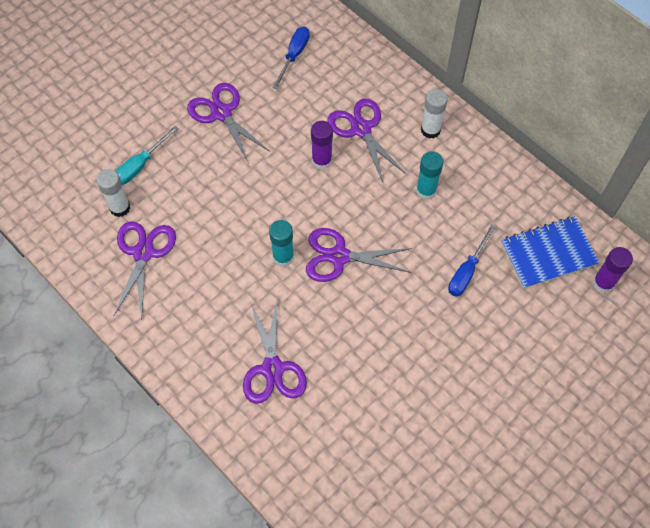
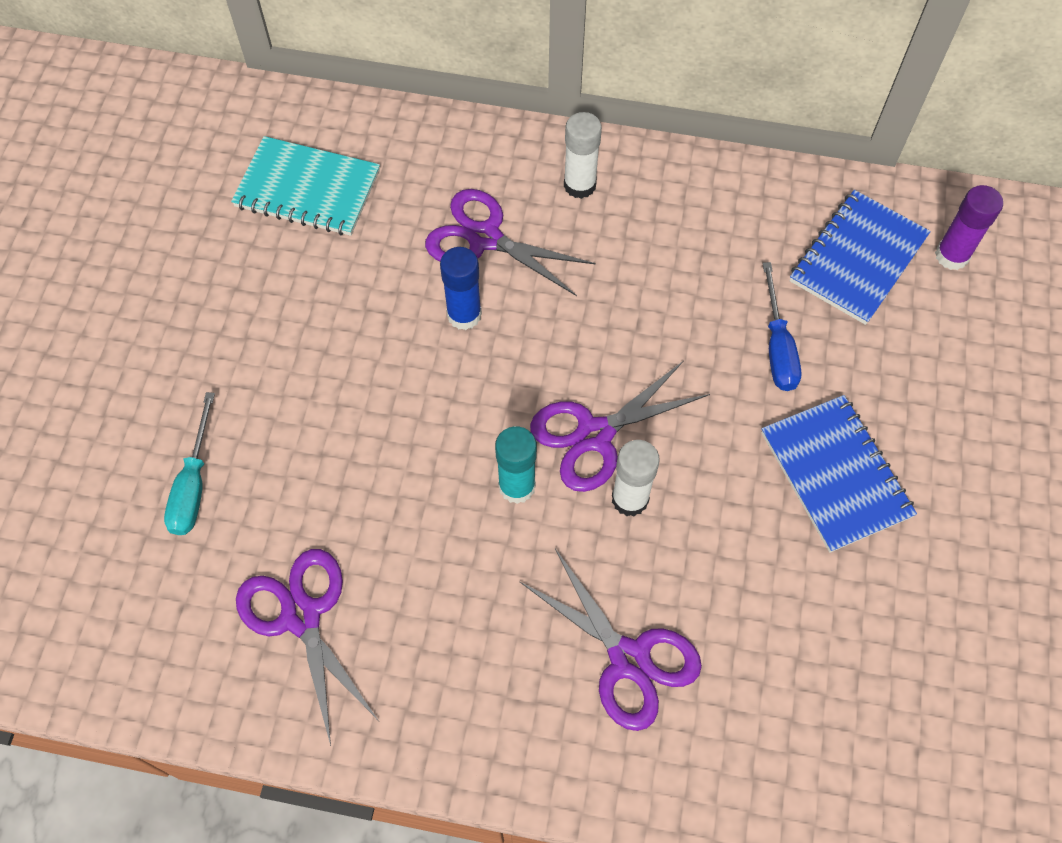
camera: 35 degrees left, 0 degrees up
(120, 207) = (210, 570): white glue stick -> white glue stick (630, 499)
(221, 113) = (262, 333): purple scissors -> none
(294, 56) = (307, 189): blue screwdriver -> turquoise notebook
(322, 161) = (464, 315): purple glue stick -> blue glue stick
(426, 191) = (639, 271): turquoise glue stick -> none
(444, 351) = (835, 474): none -> blue notebook

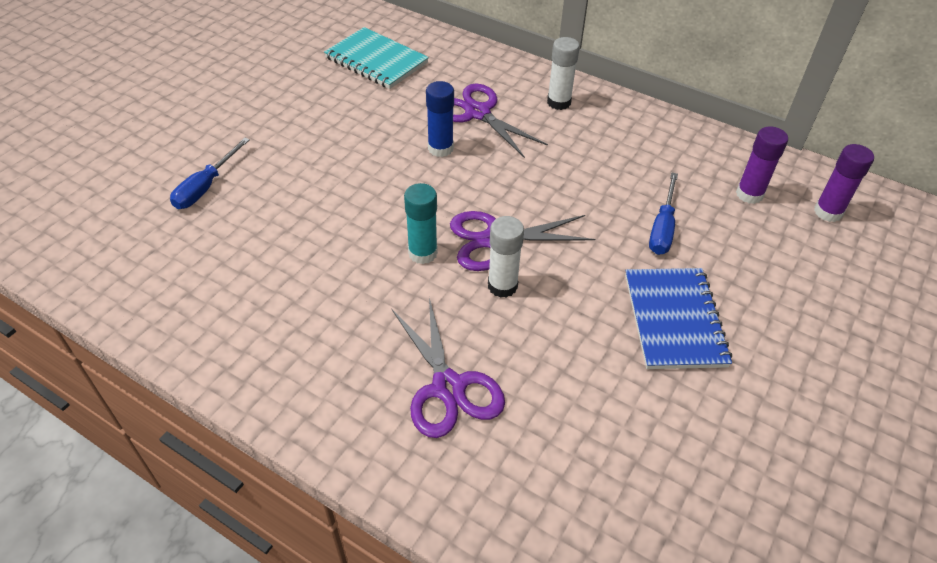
camera: 20 degrees right, 15 degrees down
(193, 485) = (206, 187): turquoise screwdriver -> blue screwdriver
(301, 616) = (227, 281): purple scissors -> none
(858, 259) = (749, 194): blue notebook -> purple glue stick

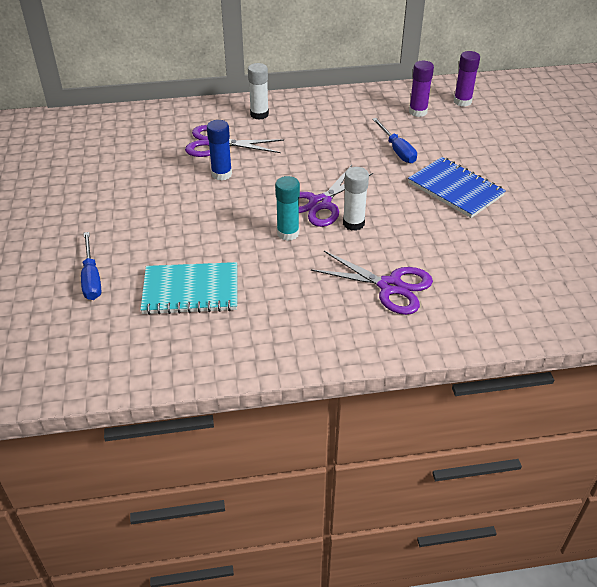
camera: 40 degrees left, 5 degrees down
(376, 60) = (106, 145): turquoise notebook -> turquoise notebook (191, 291)

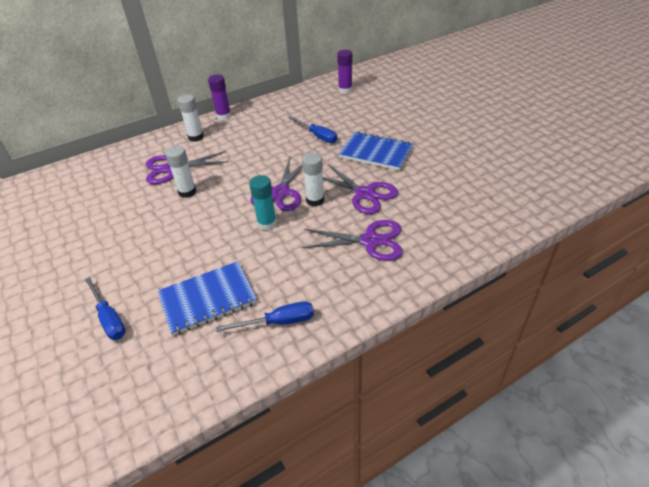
camera: 20 degrees left, 0 degrees up
(191, 291) = (208, 299): turquoise notebook -> blue notebook
(221, 174) = (187, 192): blue glue stick -> white glue stick
(249, 336) = (278, 322): none -> blue screwdriver
(414, 233) = (365, 194): none -> purple scissors
(418, 112) = (317, 105): purple glue stick -> purple glue stick (223, 116)

